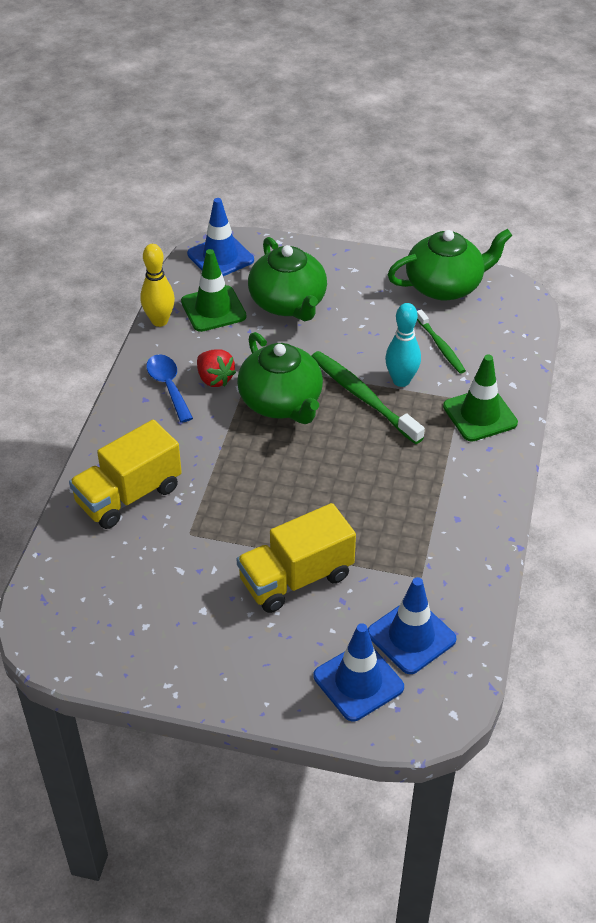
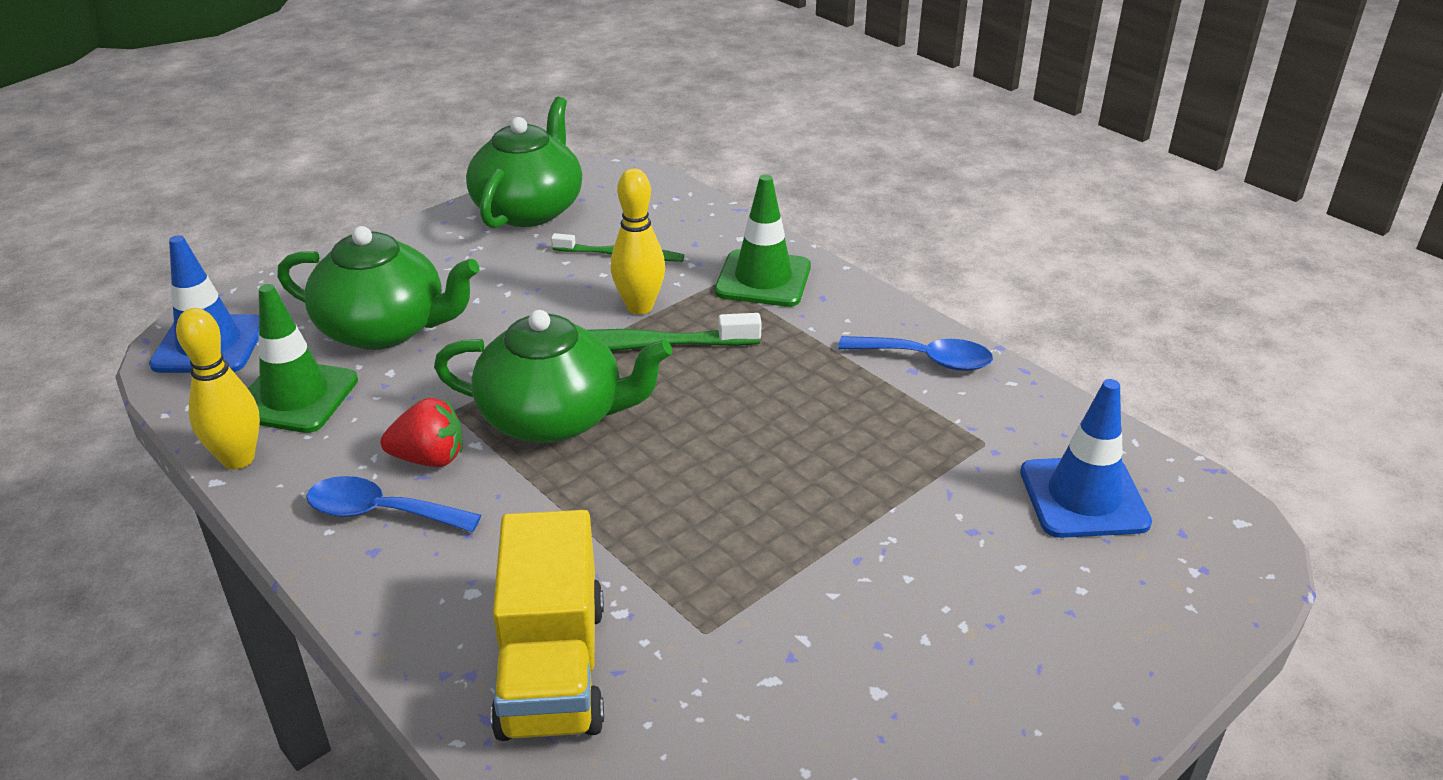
camera: 55 degrees left, 10 degrees down
(296, 578) = (896, 557): yellow truck -> none
(358, 682) = (1134, 584): blue traffic cone -> none
(401, 380) = (639, 307): turquoise bowling pin -> yellow bowling pin
(472, 520) = (926, 360): none -> blue spoon

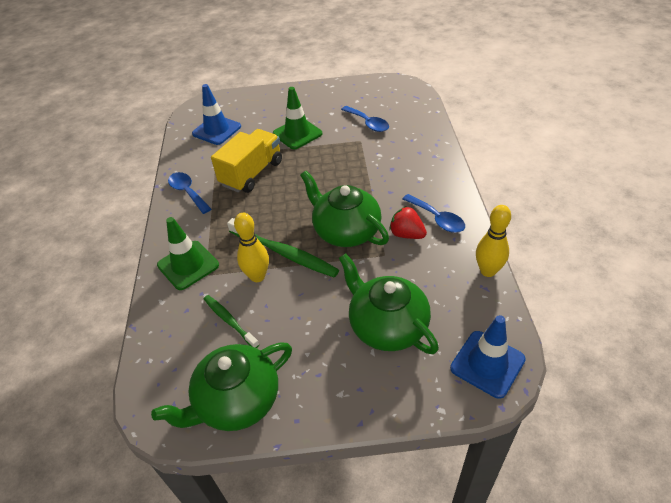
camera: 140 degrees left, 10 degrees up
(295, 397) = (451, 297): green traffic cone -> green traffic cone (297, 134)
(552, 668) = (410, 148): yellow truck -> yellow truck (252, 173)
(736, 703) = (368, 123): none -> blue spoon

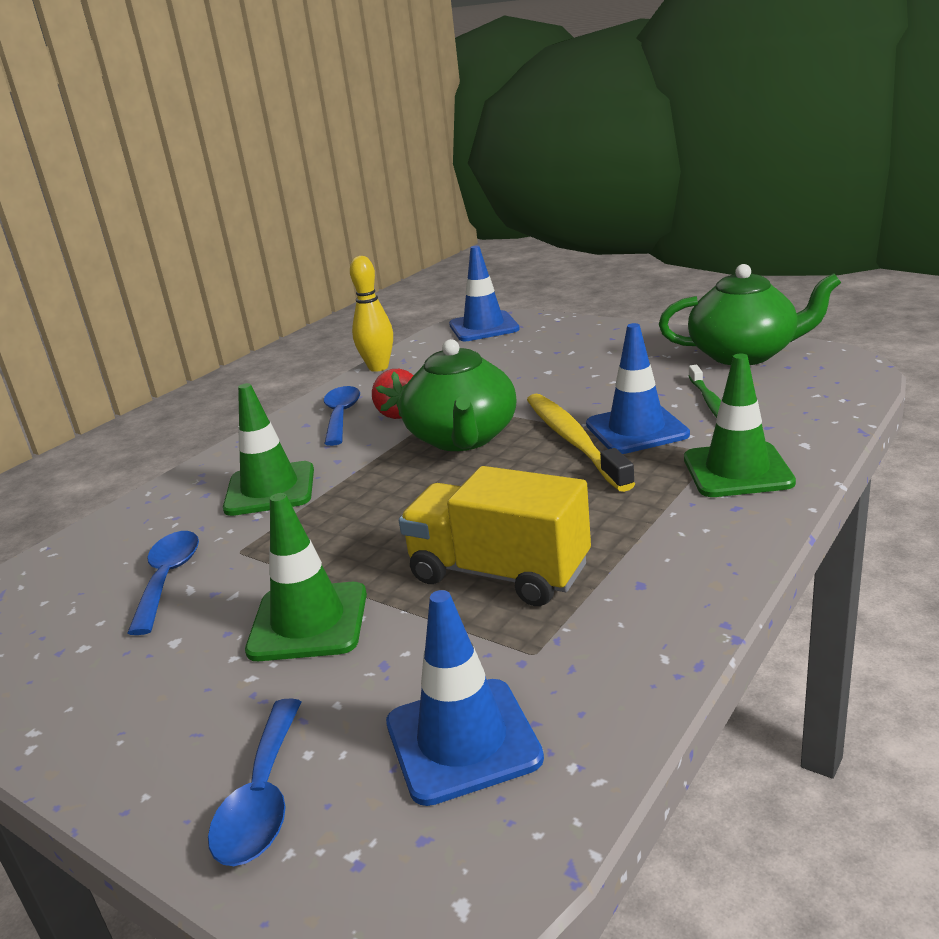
camera: 140 degrees left, 20 degrees down
(188, 192) = (666, 589): blue spoon -> blue spoon (262, 798)
(252, 173) = (499, 573): yellow truck -> yellow truck turned 45 degrees clockwise
(257, 276) = (636, 430): yellow bowling pin -> blue traffic cone
(284, 253) = (573, 441): green toothbrush -> yellow toothbrush
(387, 326) = (534, 361): green teapot -> none
(394, 165) = (270, 489): none -> green traffic cone

